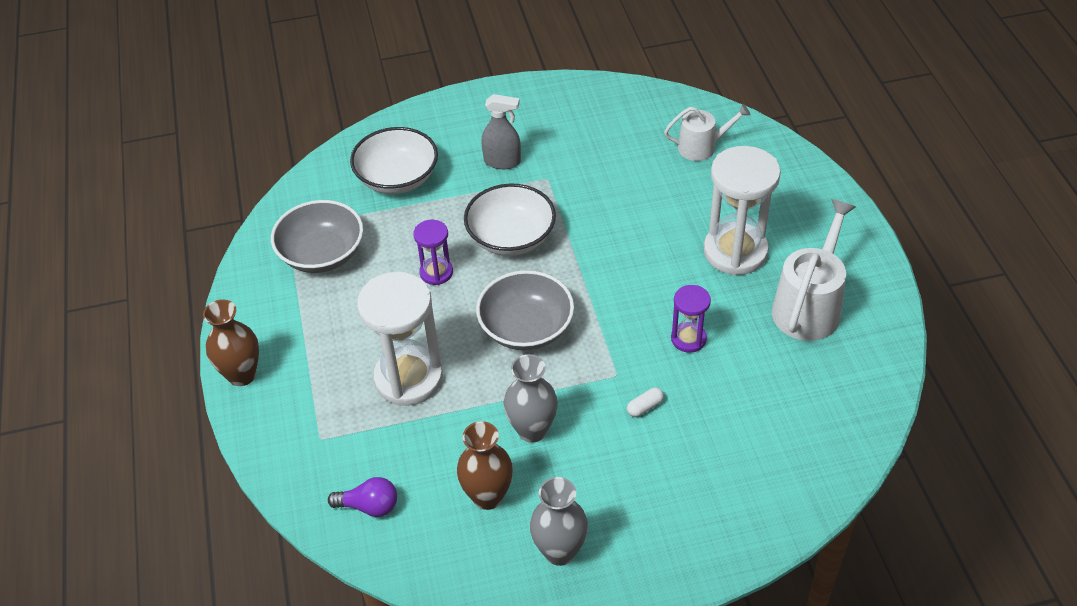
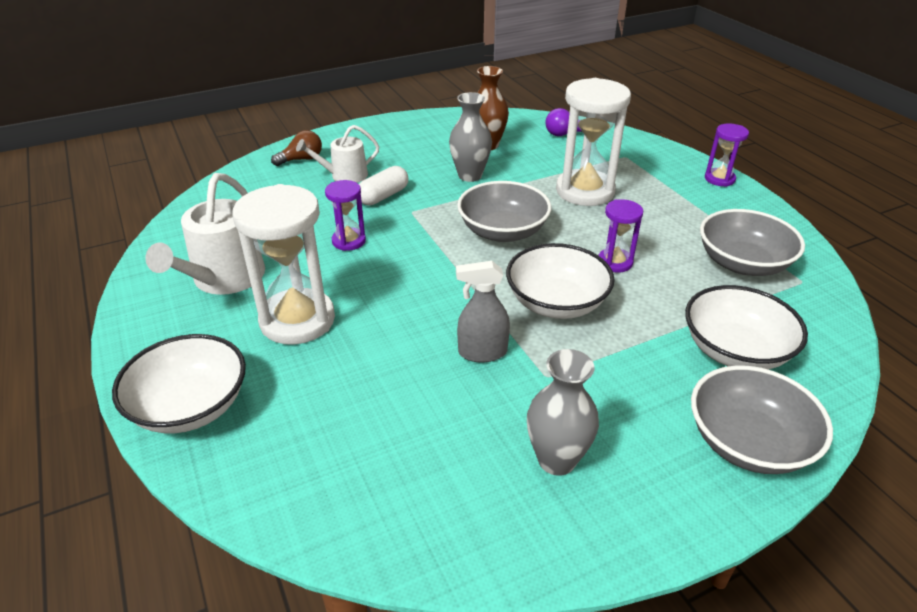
camera: 165 degrees right, 10 degrees down
(242, 375) = (719, 179): brown vase -> purple hourglass
(439, 121) = (748, 442): none -> grey bowl
(502, 162) = (617, 391): grey spray bottle -> grey spray bottle (482, 352)
(559, 551) = (429, 131): grey vase -> grey vase (556, 460)
(645, 407) = (383, 196): white capsule -> white capsule, size x1.75
(701, 147) = (337, 456): white watering can -> white watering can (344, 176)
(748, 504) = (301, 159): none -> brown light bulb
(807, 191) = (190, 406): none -> white bowl

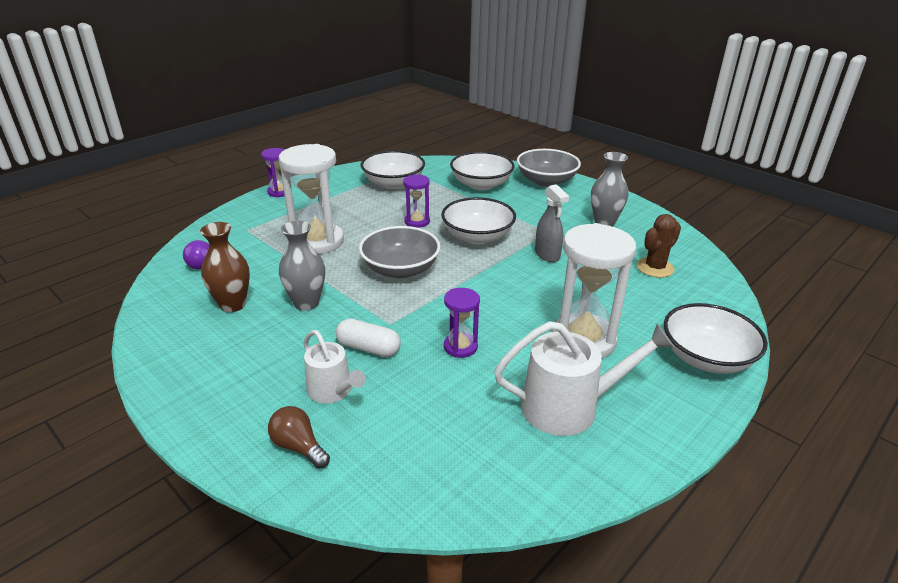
camera: 110 degrees left, 5 degrees down
(390, 458) = (655, 268): none -> brown cactus
(742, 263) = (393, 183): grey bowl -> white bowl

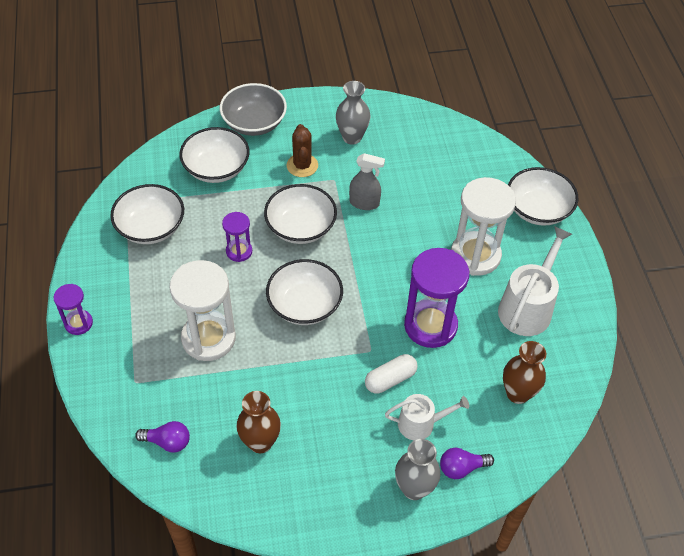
camera: 55 degrees left, 20 degrees up
(299, 447) = (461, 468): brown light bulb -> purple light bulb
(306, 303) = (300, 390): grey vase -> grey vase (414, 488)
(400, 269) = (304, 305): grey bowl -> white bowl
(442, 450) = (517, 393): none -> brown vase
(460, 347) = (430, 325): purple hourglass -> purple hourglass, size x1.92
(655, 268) = (433, 157): brown cactus -> brown cactus (302, 165)

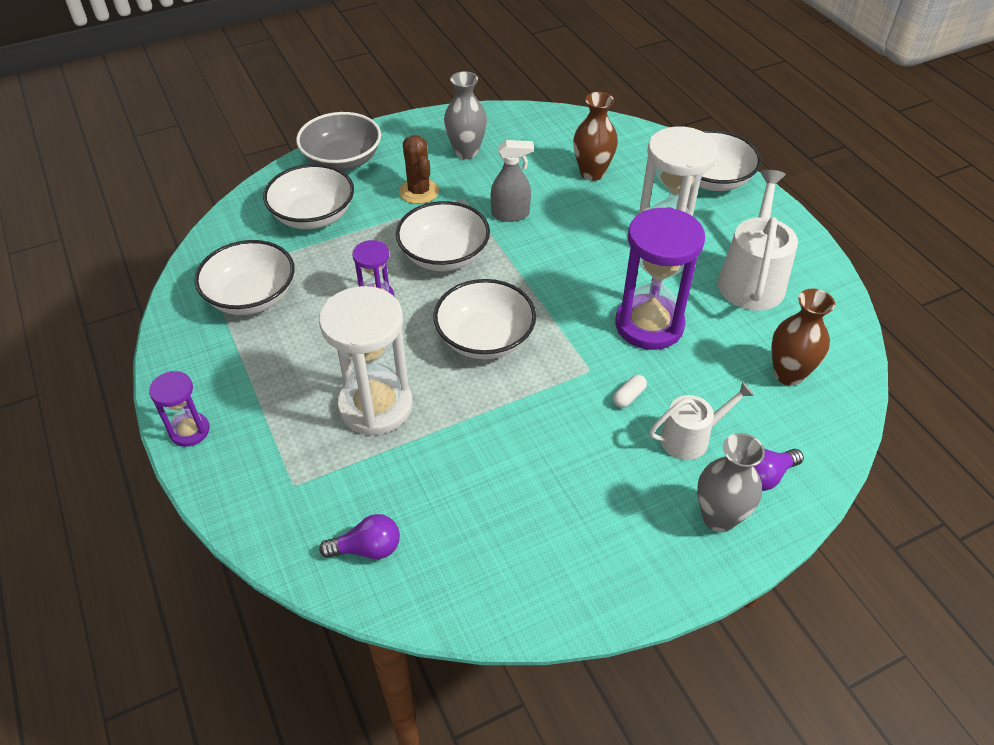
camera: 15 degrees left, 5 degrees down
(260, 442) = (495, 515): brown vase -> brown vase (592, 173)
(390, 379) = (628, 396): white capsule -> white capsule, size x0.57

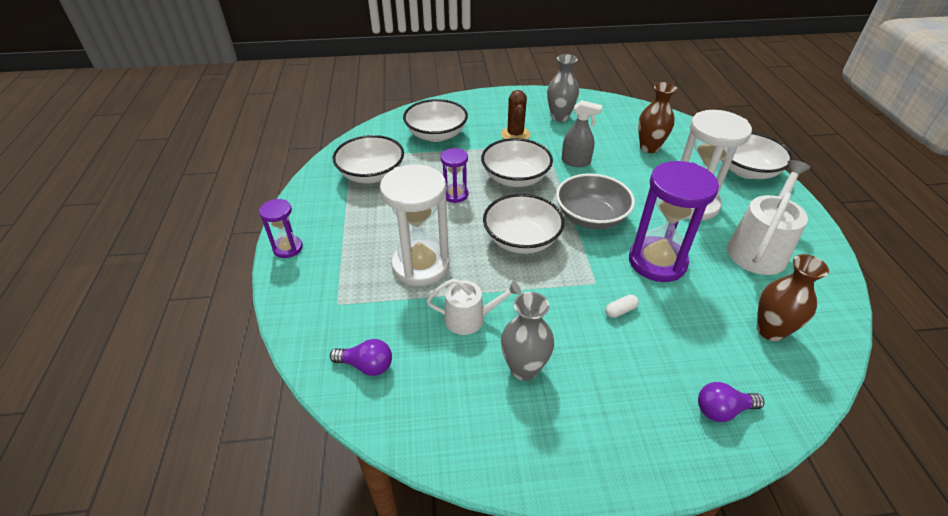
camera: 20 degrees right, 5 degrees down
(342, 160) = (471, 106): grey bowl -> grey bowl (591, 217)
(690, 438) = (663, 358): white watering can -> white watering can (470, 319)
(719, 517) = (667, 432): grey vase -> grey vase (524, 368)

